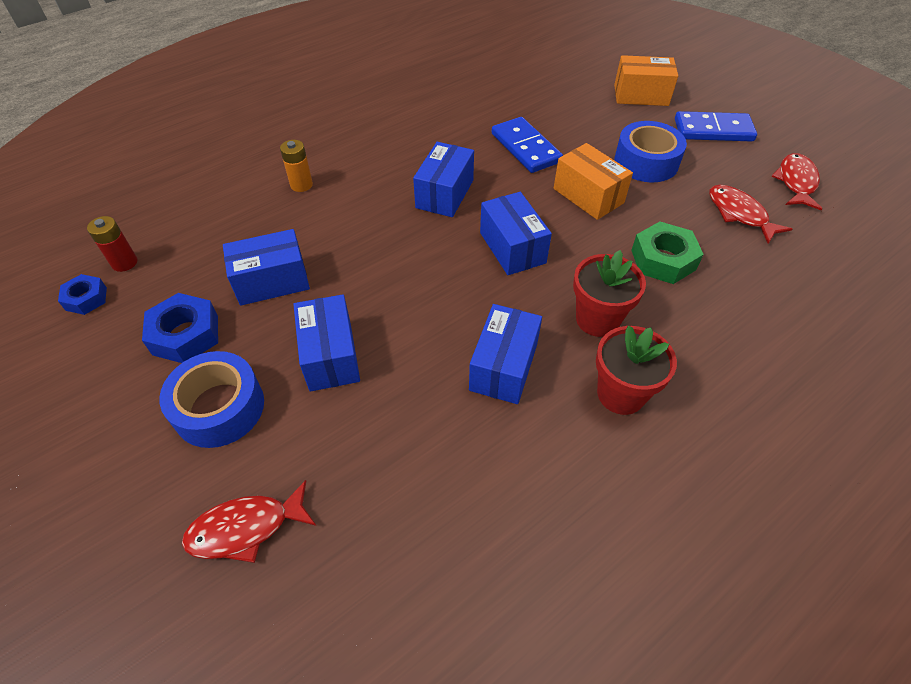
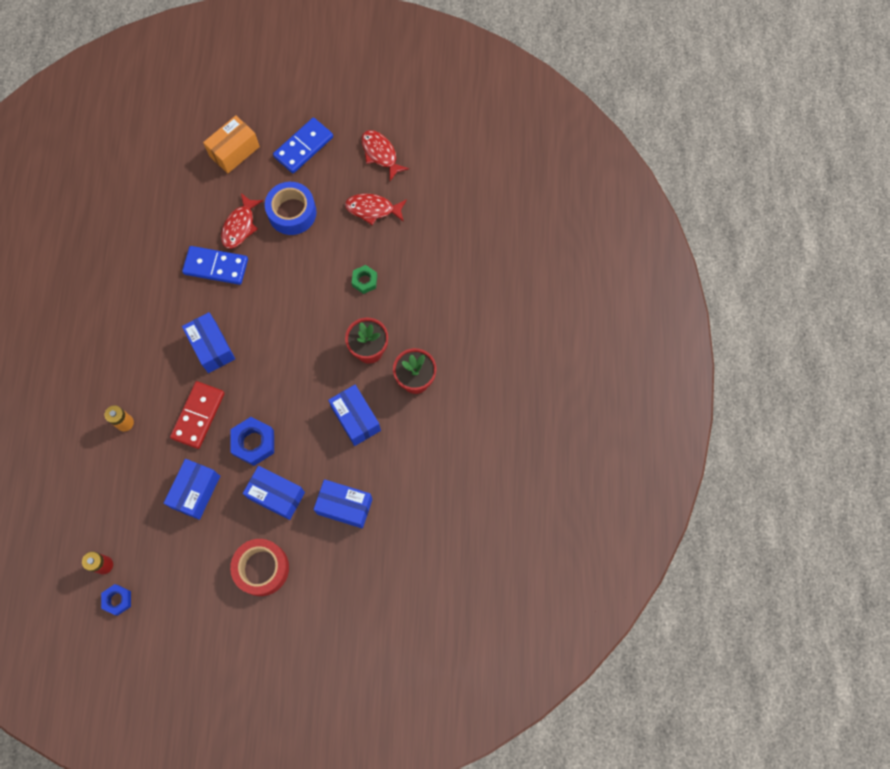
camera: 50 degrees left, 20 degrees up
(186, 335) = (196, 559): blue nut -> blue nut (254, 443)
(219, 408) = (262, 568): blue tape -> red tape
(245, 528) = (339, 592): red fish -> red fish (240, 226)
(362, 229) = (198, 416): none -> red domino
(512, 247) = (287, 347): blue box -> blue box (345, 506)
(588, 196) = (287, 271): orange box -> none
(663, 260) = (364, 281): green nut -> green nut, size x0.62

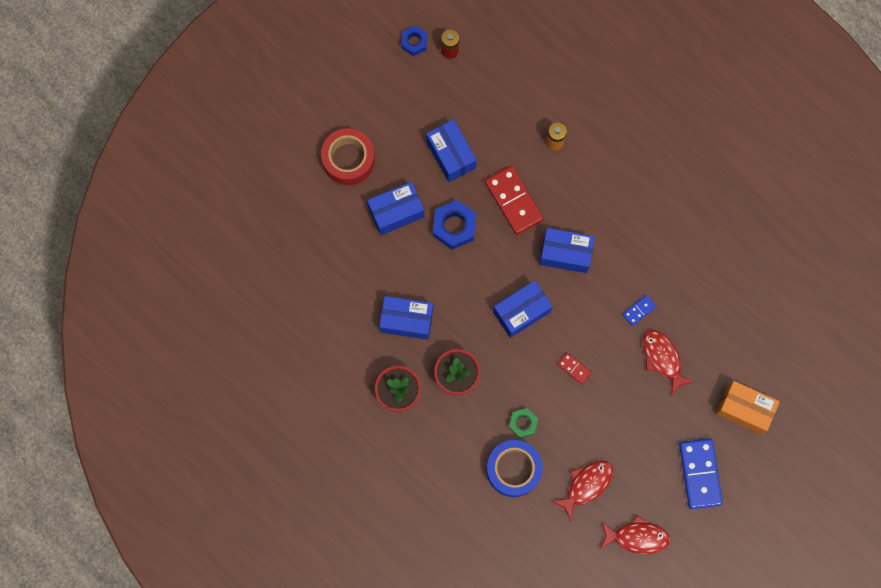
camera: 130 degrees right, 5 degrees up
(216, 266) = (639, 310): blue domino -> blue domino, size x0.49
(234, 151) = (744, 409): orange box -> orange box turned 60 degrees counterclockwise
(292, 213) = (640, 413): blue tape -> blue tape (513, 469)
(295, 277) = (574, 368): none -> red domino
(345, 506) = (343, 256): blue box -> blue box (521, 312)

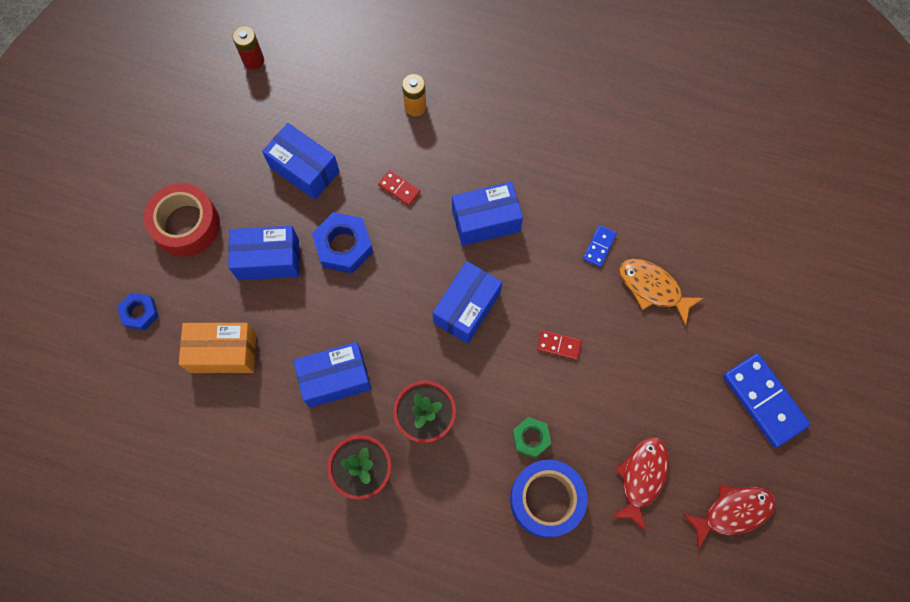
camera: 25 degrees left, 5 degrees down
(396, 212) = (268, 259): blue box -> blue box turned 45 degrees clockwise
(414, 42) = (209, 68): blue nut -> blue nut (140, 313)
(513, 201) = (399, 189): red domino -> red domino, size x0.49
(662, 358) = (653, 288): red fish -> orange fish
(744, 409) = (773, 303): orange box -> orange box (223, 352)

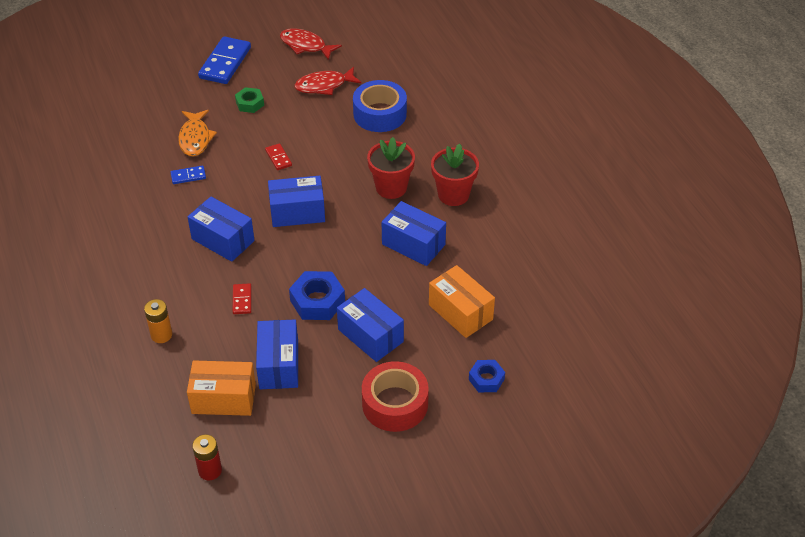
camera: 130 degrees left, 25 degrees down
(309, 110) = (223, 399): none -> orange box
(531, 438) = (351, 138): green nut -> green nut (250, 103)

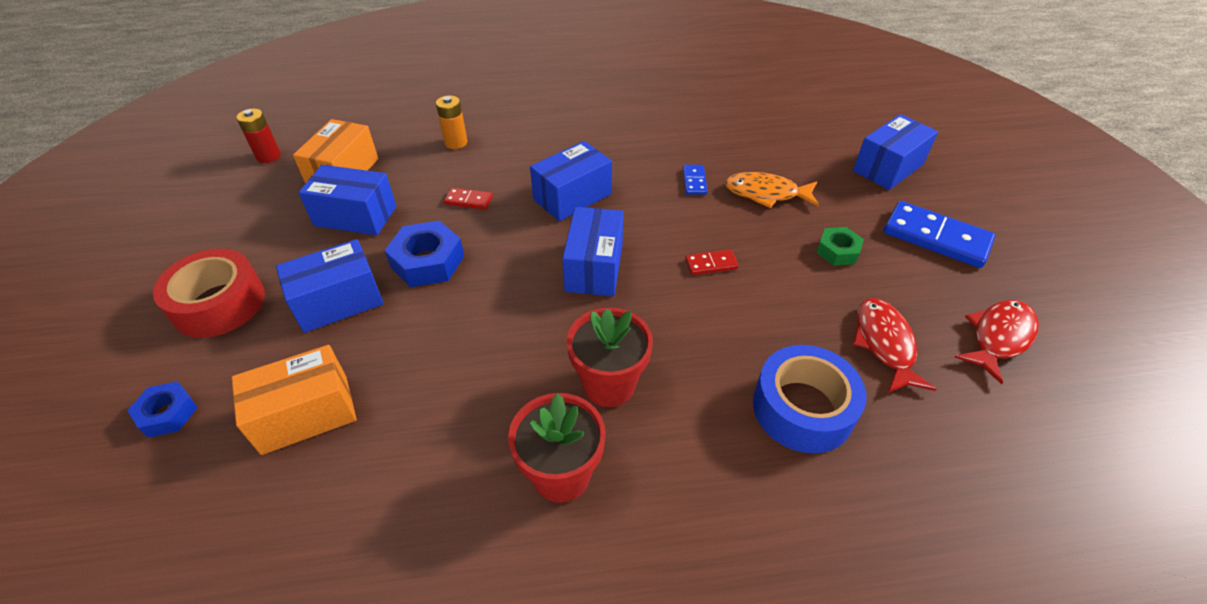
camera: 105 degrees right, 0 degrees up
(413, 244) = (472, 386): blue box -> blue box (888, 167)

